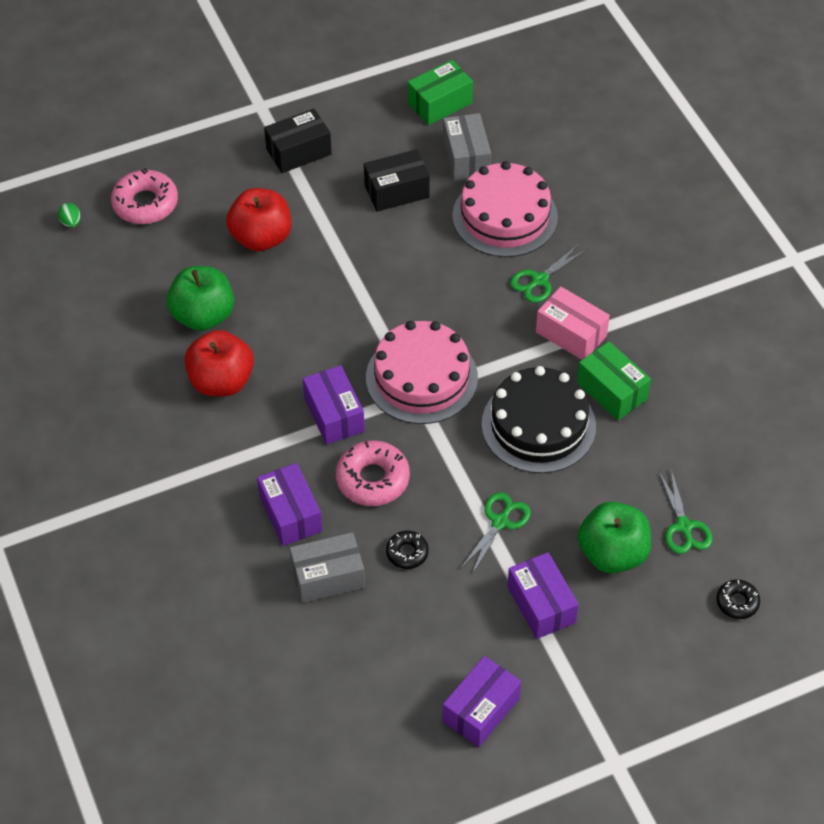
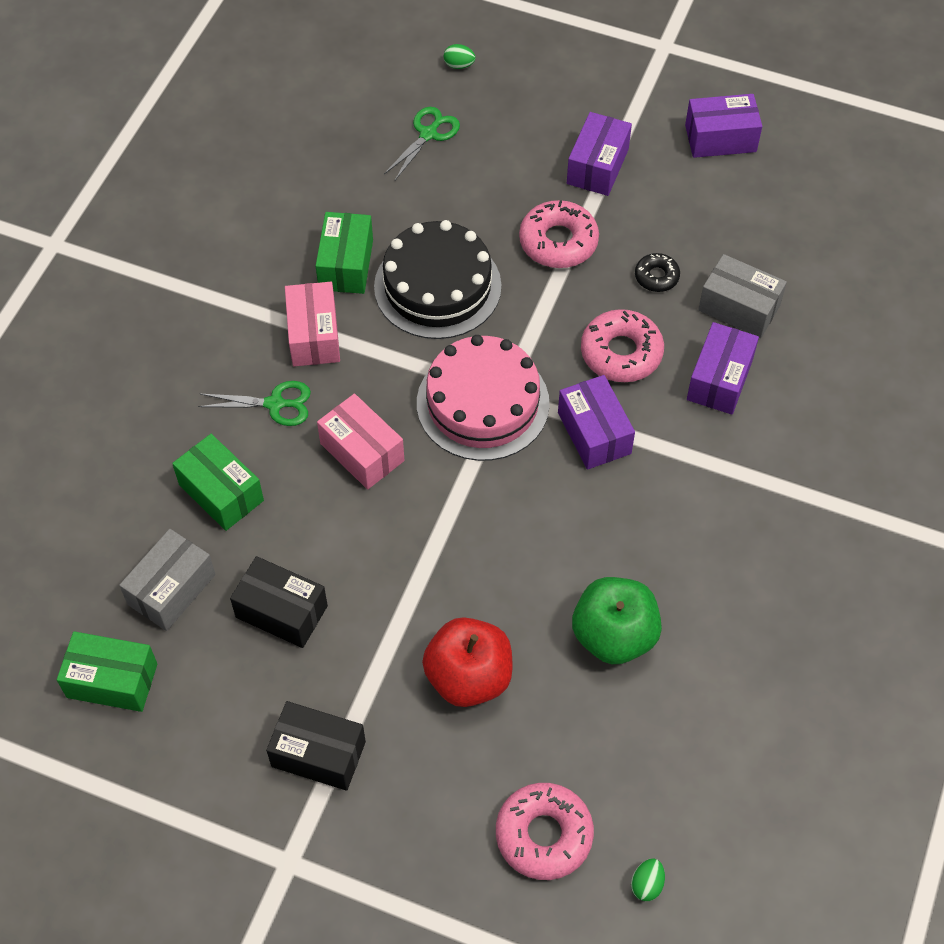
camera: 135 degrees left, 5 degrees up
(221, 381) = (663, 550): red apple -> none
(334, 415) = (594, 433): purple box -> purple box turned 45 degrees counterclockwise
(456, 295) = (362, 452): none -> pink box
(500, 522) = (558, 242): green scissors -> pink donut
(505, 216) = (221, 492): pink cake -> green box
(612, 554) = (503, 157): green apple -> none
(737, 602) = (459, 65): black donut -> green egg

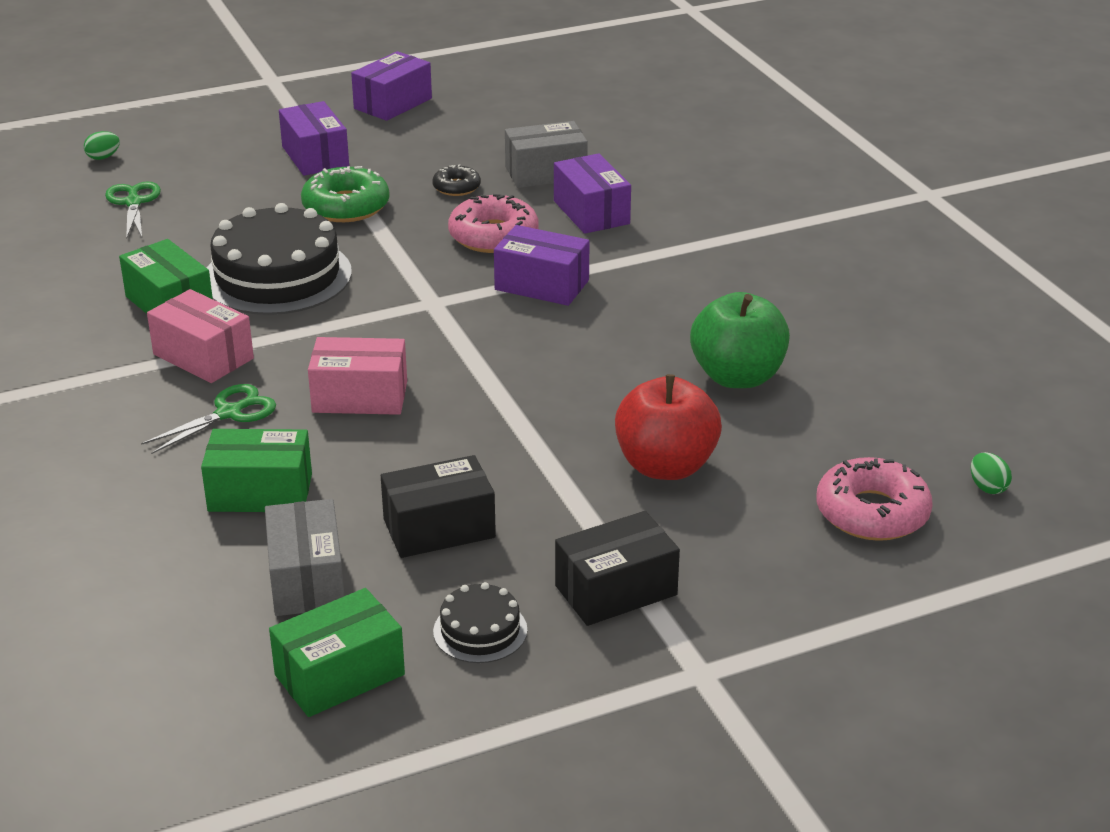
camera: 45 degrees left, 25 degrees down
(214, 715) = (480, 630): none -> black cake
(482, 403) = (423, 316): pink cake -> none
(558, 242) = (346, 206): pink donut -> green donut

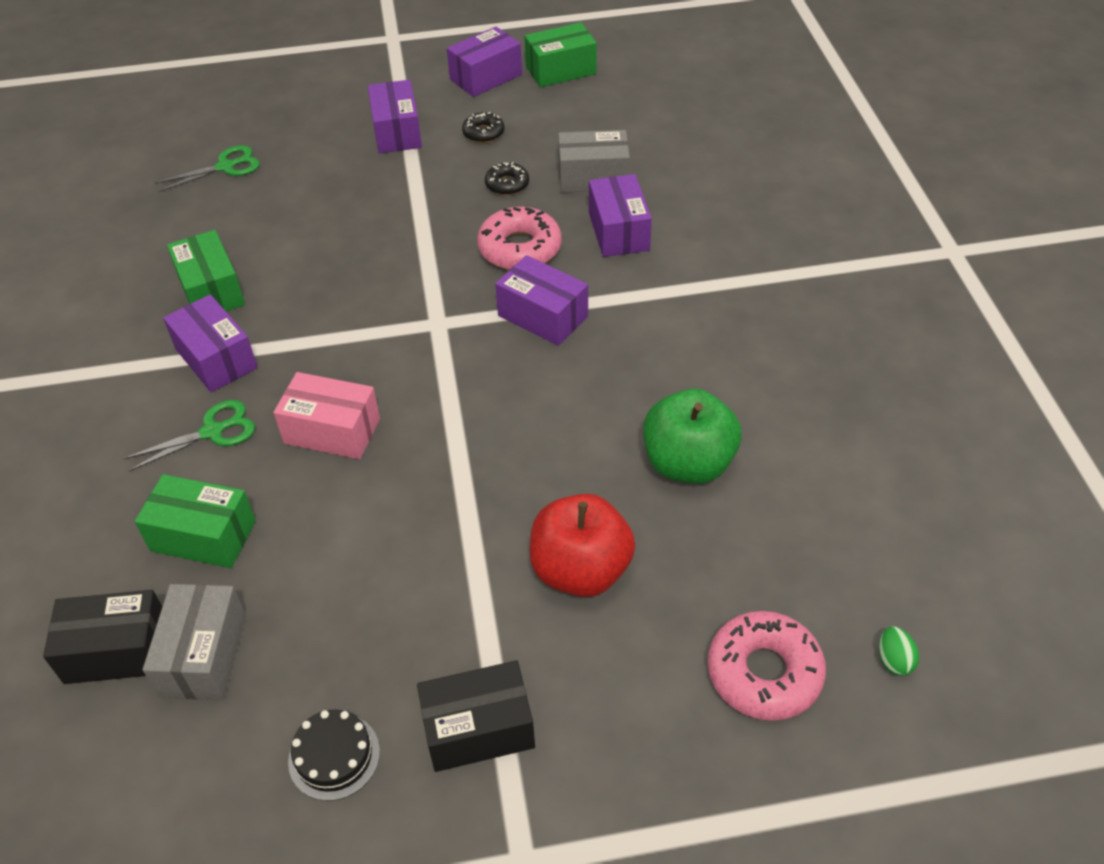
camera: 15 degrees right, 15 degrees up
(103, 157) = (220, 111): green egg -> none
(133, 203) = (225, 167): green scissors -> green scissors turned 60 degrees clockwise
(203, 356) = (216, 358): pink box -> purple box
(277, 276) = (314, 270): black cake -> none
(339, 675) = (188, 787): green box -> green box (561, 70)
(346, 206) = (402, 195): green donut -> none
(411, 149) = (483, 133): none -> black donut
(439, 528) = (343, 612): black box -> black box (117, 650)

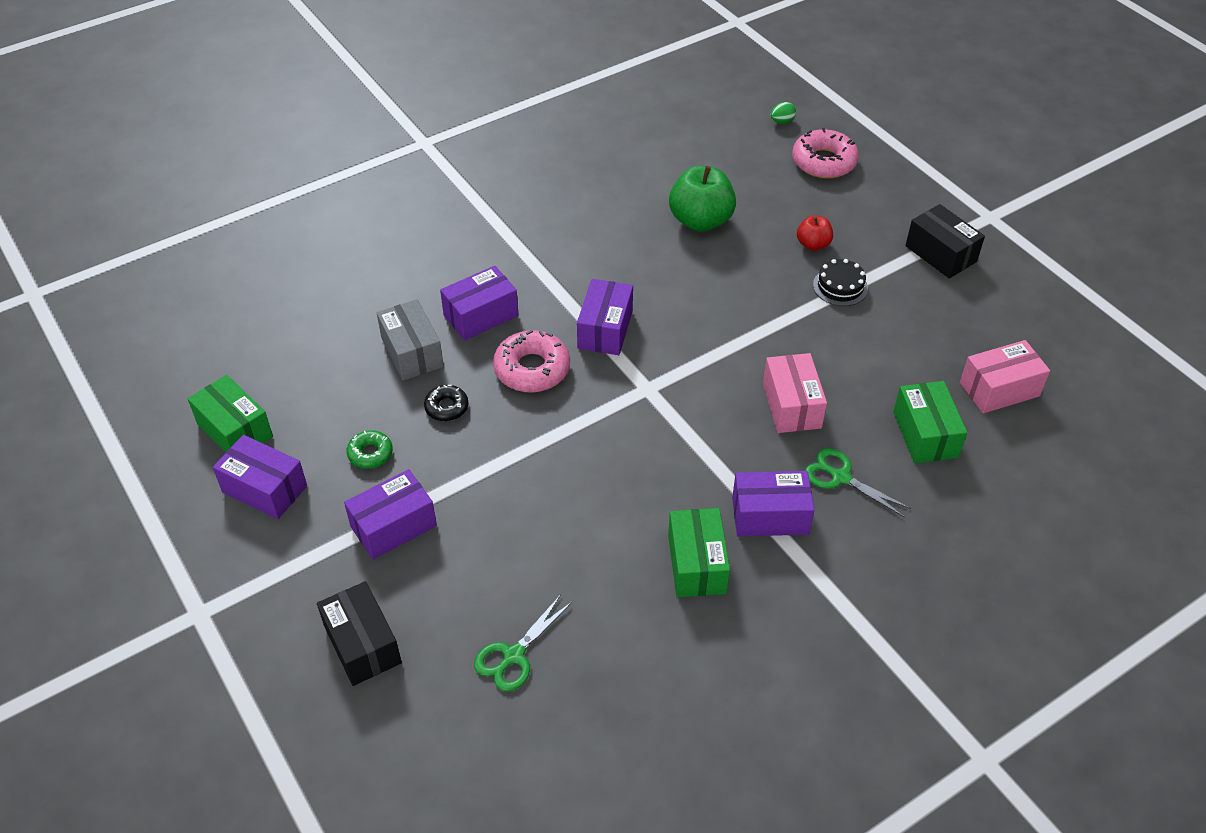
camera: 115 degrees left, 0 degrees up
(117, 650) = (1032, 434): black box -> black box (362, 644)
(204, 655) = (999, 389): grey box -> pink box
(211, 290) = (697, 564): green box -> green box turned 45 degrees counterclockwise
(216, 358) = (770, 515): purple box -> purple box turned 60 degrees clockwise
(225, 167) = (513, 655): green scissors -> green scissors turned 90 degrees counterclockwise
(334, 756) = (1003, 304): black cake -> black cake (840, 286)
(483, 133) = (370, 453): black donut -> green donut
(580, 570) = (813, 244): red apple -> red apple, size x0.54

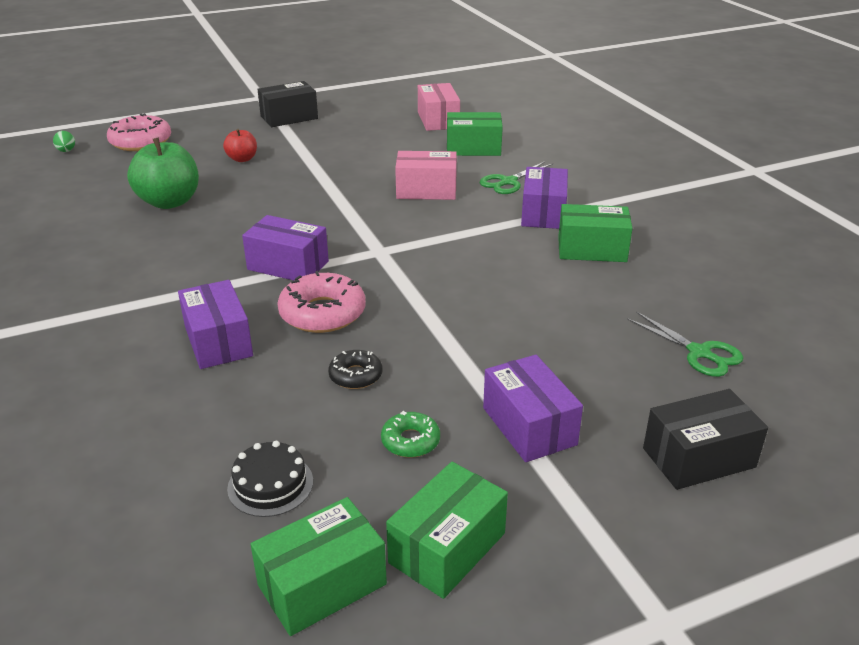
camera: 80 degrees left, 15 degrees down
(264, 489) = (447, 548): purple box -> green box
(412, 352) = (250, 398): grey box -> none
(840, 286) = (300, 155): black cake -> black cake (270, 484)

